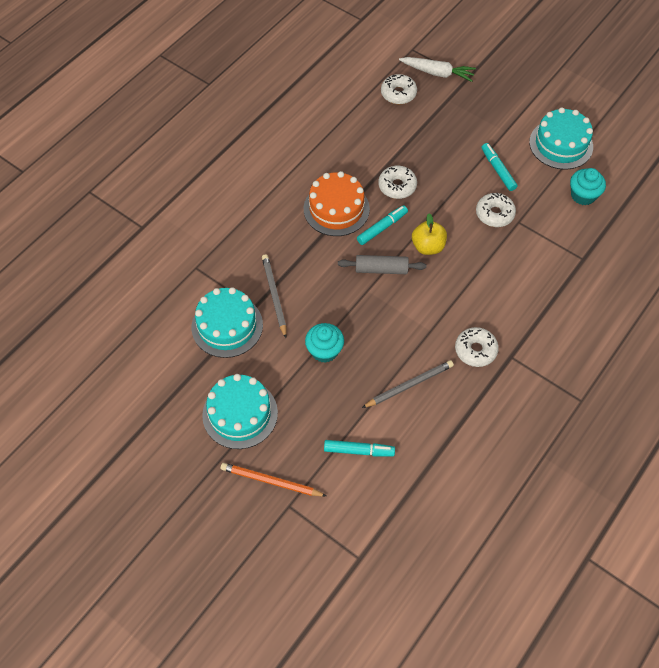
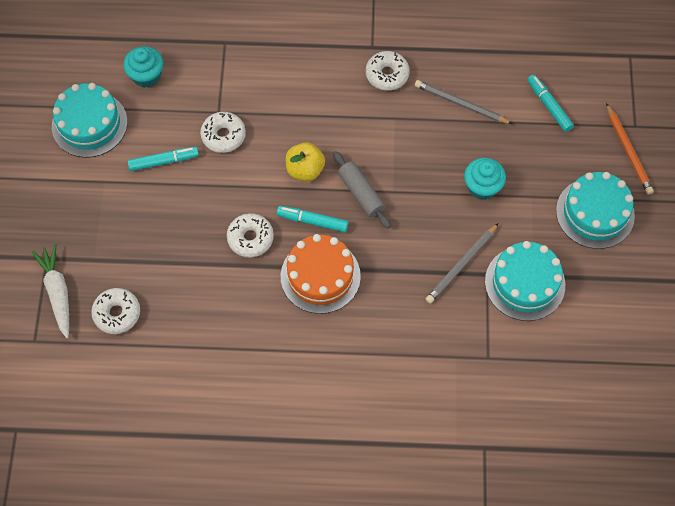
camera: 125 degrees left, 5 degrees up
(498, 170) = (164, 161): turquoise marker -> turquoise marker turned 135 degrees counterclockwise

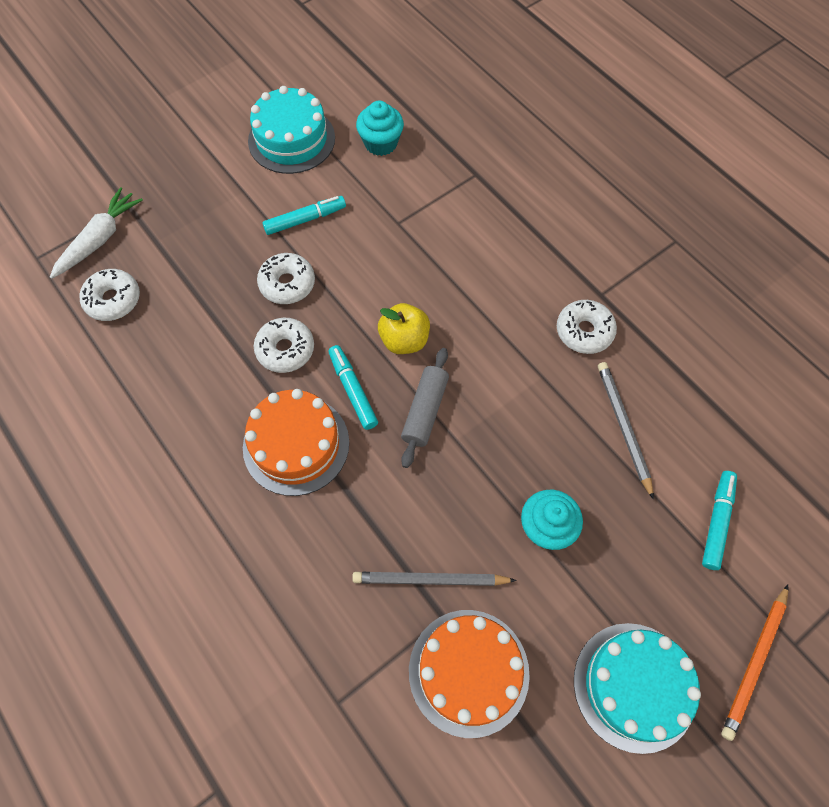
camera: 50 degrees right, 0 degrees up
(164, 161) = (305, 219): turquoise marker -> turquoise marker turned 60 degrees counterclockwise
(223, 136) = (376, 245): white donut -> white donut (287, 284)
(525, 283) = (468, 672): turquoise cake -> orange cake

